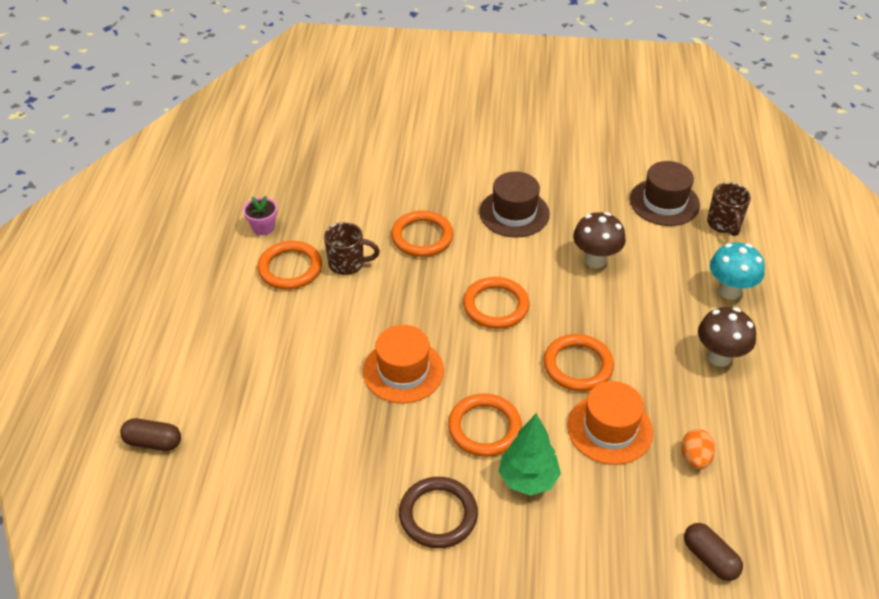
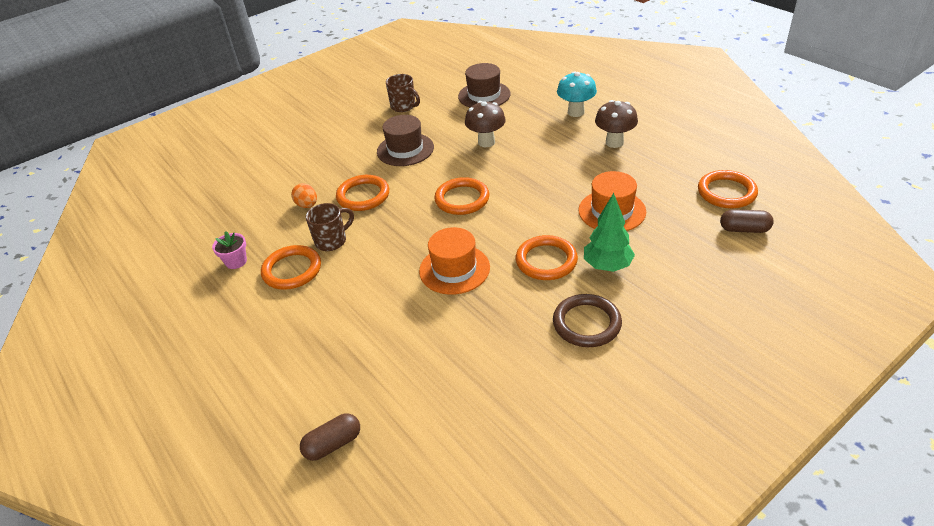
camera: 40 degrees left, 5 degrees down
(578, 365) = (551, 195): orange ring -> orange ring (726, 192)
(695, 458) = (671, 193): orange egg -> orange egg (307, 205)
(724, 224) = (529, 87): brown mug -> brown mug (404, 106)

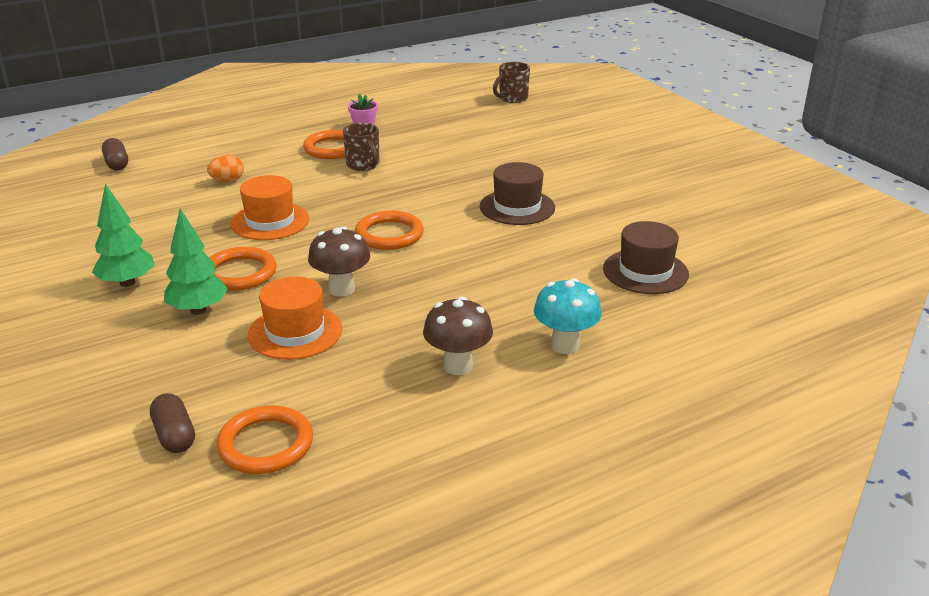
camera: 95 degrees right, 10 degrees down
(307, 205) = (433, 154): orange egg -> orange egg (227, 180)
(363, 196) = (432, 181): orange ring -> none
(404, 106) = (629, 211): brown mug -> brown mug (512, 98)
(486, 142) = (509, 261): brown mushroom -> brown mushroom (341, 289)
(586, 323) = (127, 283): brown ring -> green tree
(744, 229) = (175, 435): brown capsule -> brown capsule turned 45 degrees counterclockwise

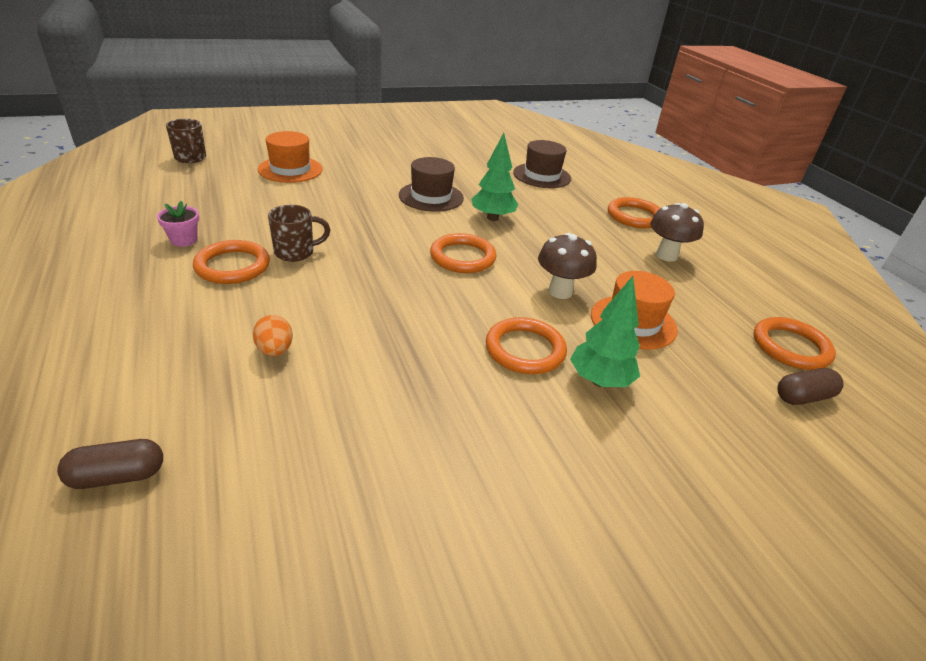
camera: 85 degrees left, 5 degrees up
(127, 283) = (539, 441): green tree -> green tree (492, 218)
(270, 221) = (410, 323): orange hat -> orange hat (290, 169)
(565, 345) = (634, 216): turquoise mushroom -> orange ring

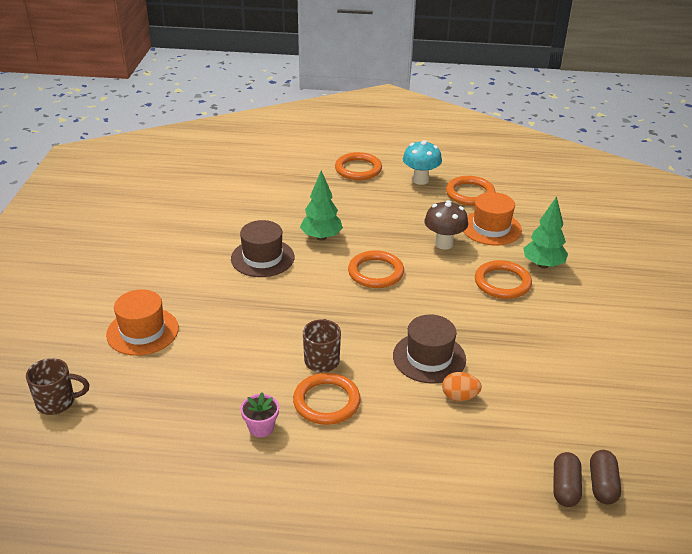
camera: 60 degrees left, 0 degrees up
(542, 176) = (260, 185): brown hat -> brown hat (429, 357)
(666, 255) = (420, 180): brown mushroom -> turquoise mushroom
(790, 347) = (538, 183): orange ring -> orange ring (470, 194)
(803, 397) = (580, 201): brown capsule -> brown capsule (602, 485)

